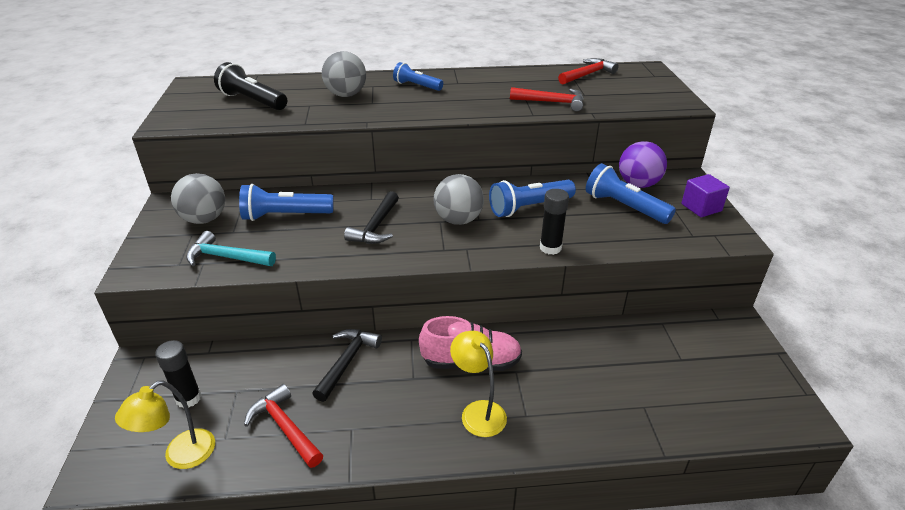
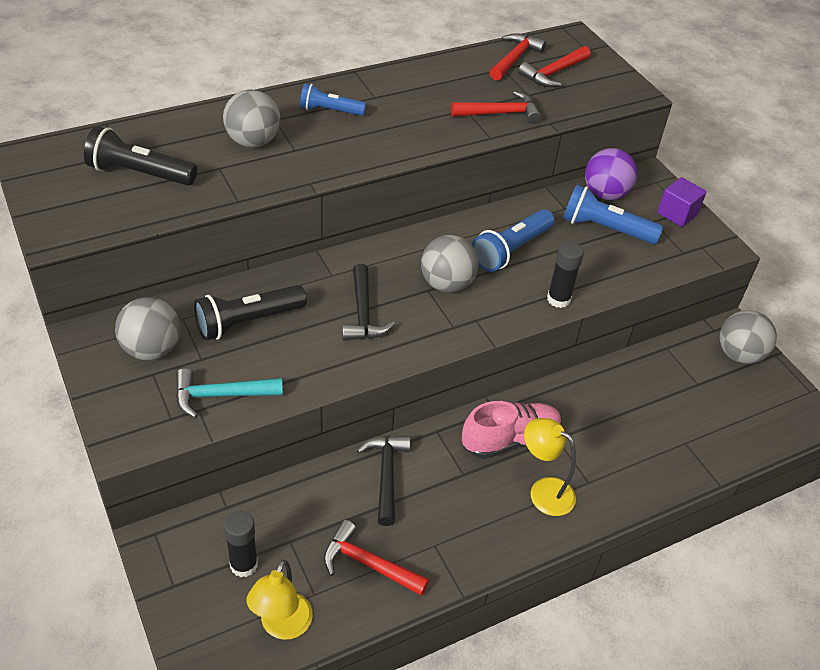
camera: 25 degrees left, 10 degrees up
(285, 216) = (248, 322): blue flashlight -> black flashlight
(615, 85) = (553, 73): none -> red hammer
(737, 344) = (739, 354): none -> grey ball

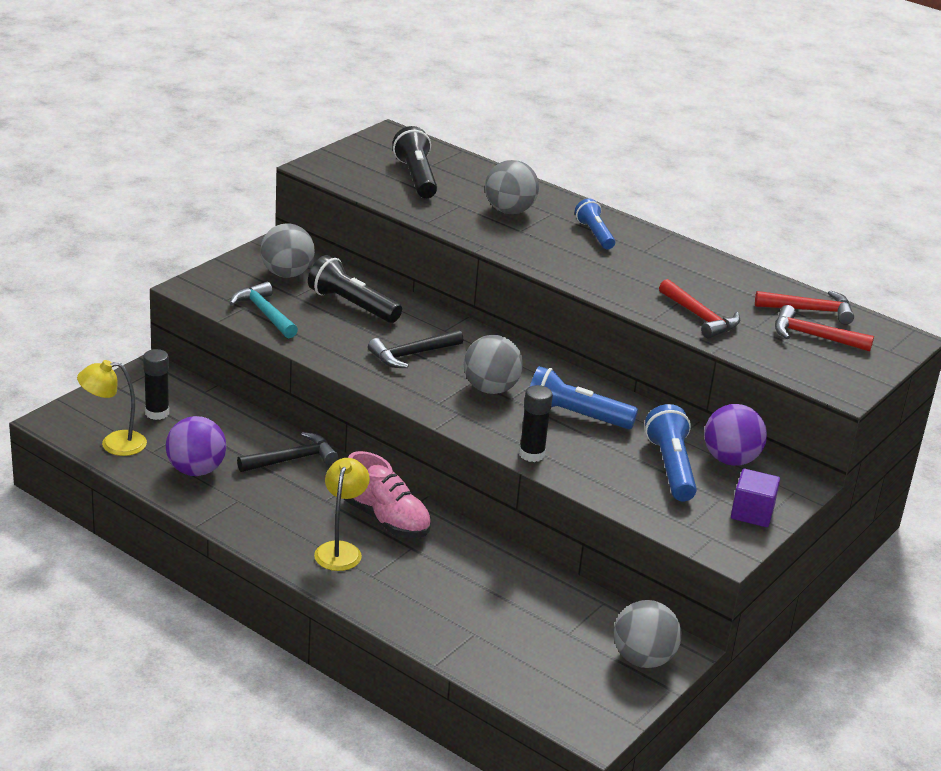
camera: 65 degrees right, 15 degrees down
(368, 564) = (196, 470): red hammer -> purple ball

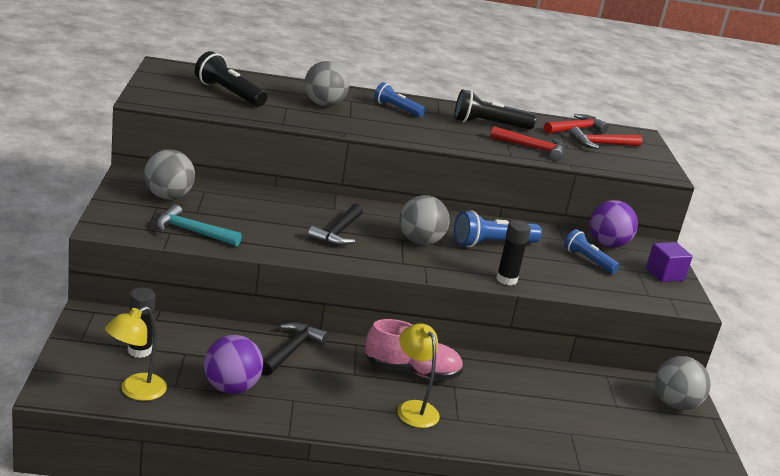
camera: 40 degrees left, 5 degrees down
(352, 305) = (248, 208): black flashlight -> black flashlight (489, 125)
(671, 468) = (588, 260): blue flashlight -> blue flashlight, size x0.66

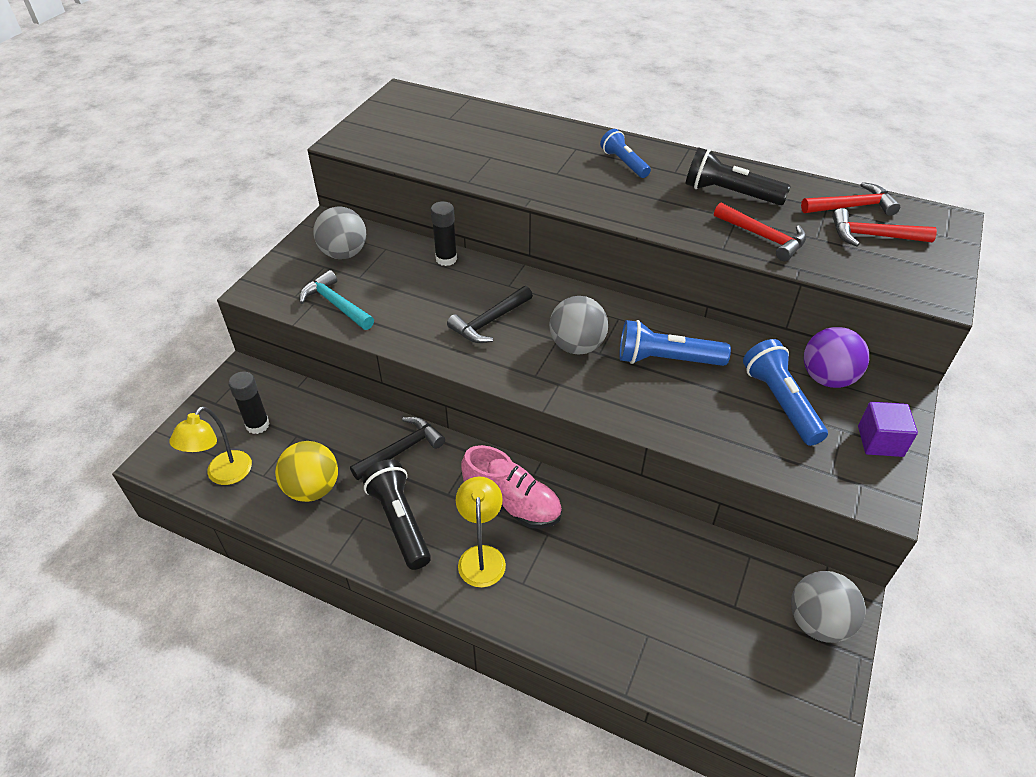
camera: 30 degrees right, 20 degrees up
(135, 391) = (223, 475): yellow lamp -> yellow lamp turned 45 degrees counterclockwise
(229, 93) = (440, 134): black flashlight -> black flashlight (400, 522)
(231, 388) = (312, 488): purple ball -> yellow ball
(324, 104) = (538, 154): grey ball -> none
(506, 279) = (647, 419): black glue stick -> black glue stick (446, 259)
(588, 260) = (780, 402): blue flashlight -> blue flashlight, size x1.51

